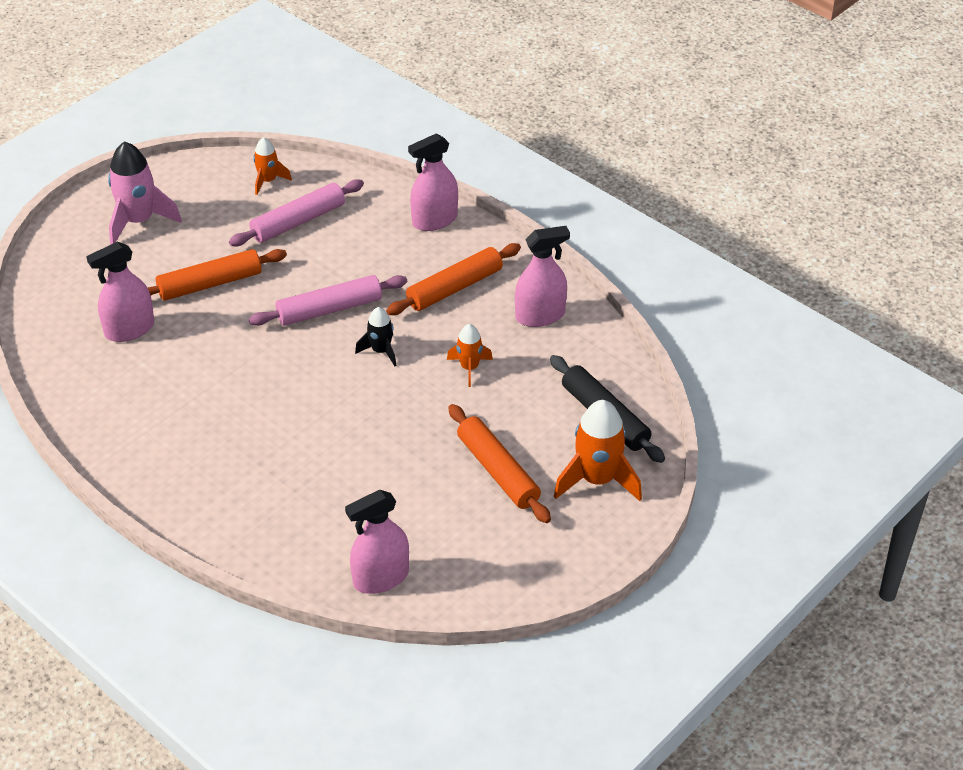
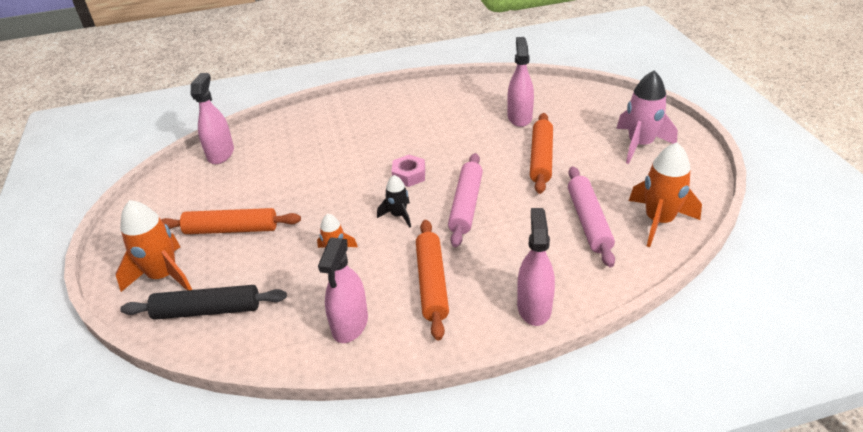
camera: 125 degrees right, 5 degrees down
(268, 181) = (659, 221): orange rocket -> orange rocket, size x1.78
(307, 374) = (409, 175): none -> pink nut

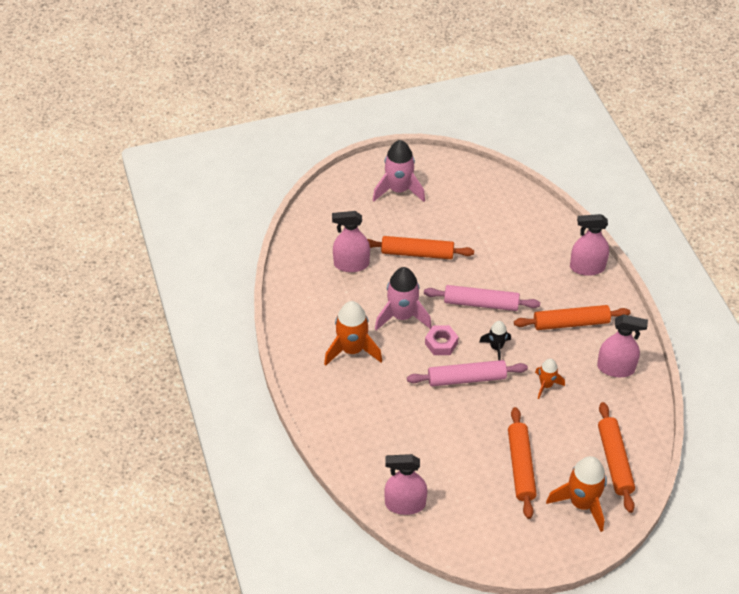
camera: 95 degrees left, 10 degrees up
(207, 310) = (614, 461): black rolling pin -> orange rolling pin
(448, 149) = (402, 316): none -> pink rocket
(588, 221) = (497, 231): pink rolling pin -> pink rolling pin (466, 378)
(659, 221) = (495, 194): orange rocket -> orange rocket (352, 350)

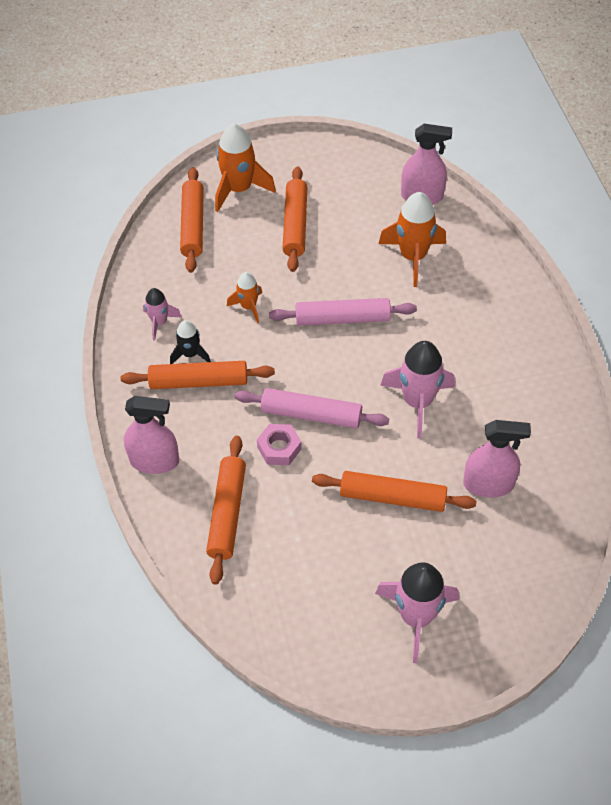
camera: 175 degrees left, 5 degrees up
(352, 350) = (483, 360): orange rocket -> orange rocket (413, 257)
(441, 343) = (369, 363): pink nut -> pink nut (279, 448)
(496, 347) = (300, 354): black rocket -> black rocket (190, 354)
(528, 239) = (227, 513): none -> orange rolling pin
(615, 368) = (159, 322): pink spray bottle -> pink rocket

